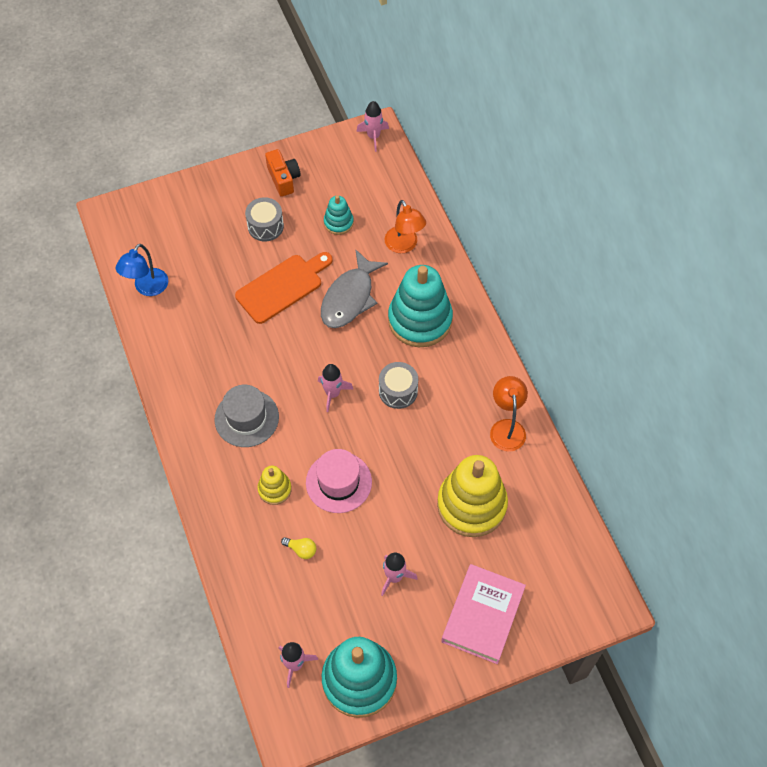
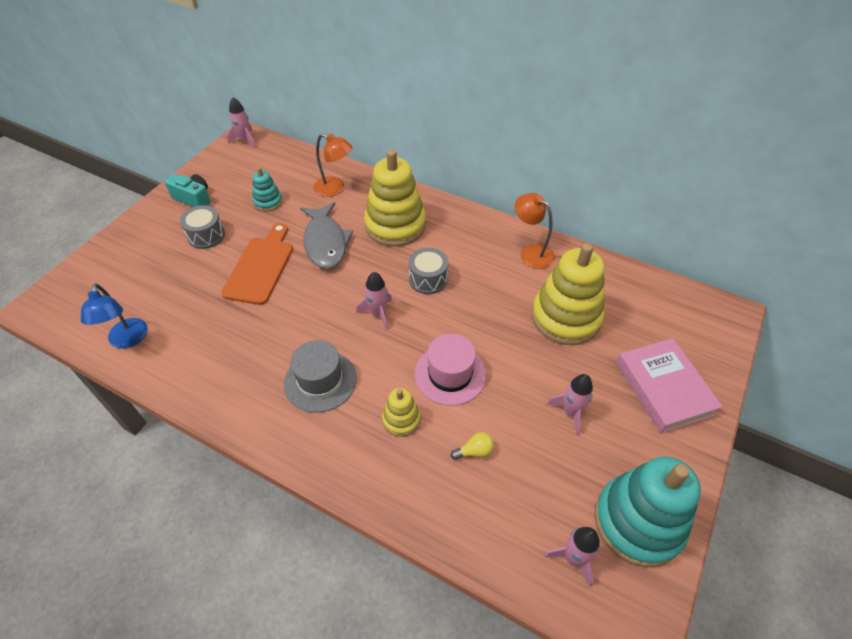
camera: 40 degrees left, 10 degrees down
(283, 179) = (193, 199): orange camera -> turquoise camera
(420, 320) = (395, 225): turquoise stacking toy -> yellow stacking toy

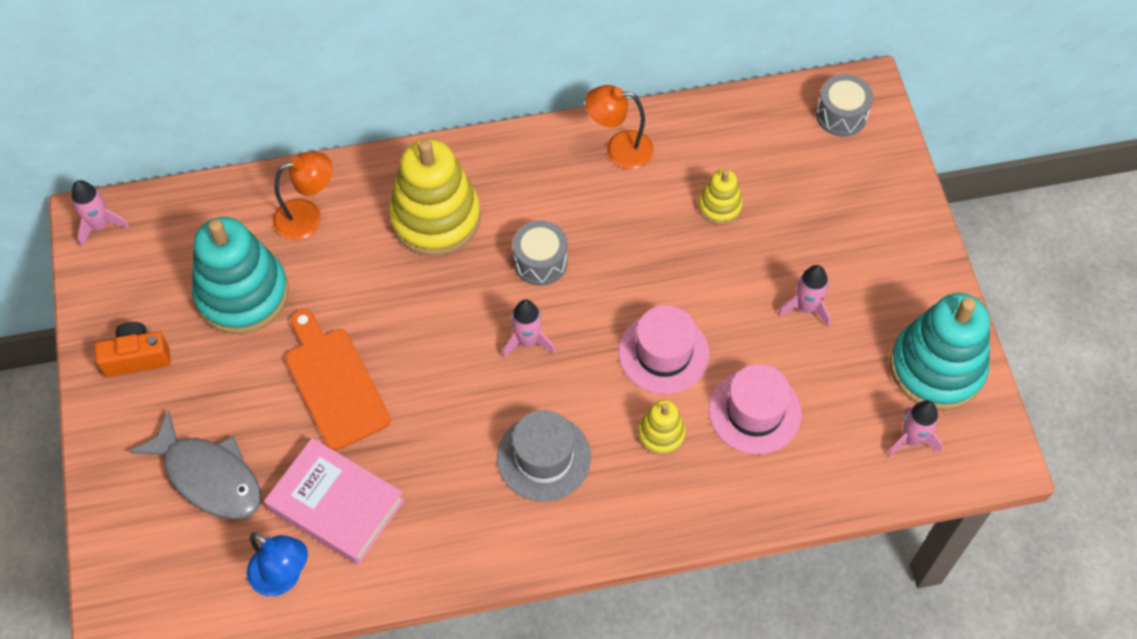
camera: 40 degrees left, 10 degrees up
(193, 199) = (137, 357): turquoise camera -> orange camera
(206, 236) = (218, 393): grey drum -> grey drum (841, 115)
(268, 202) = (242, 294): turquoise stacking toy -> turquoise stacking toy, size x2.06
(325, 242) = (376, 298): grey fish -> grey fish (209, 476)
(474, 451) = (754, 412): yellow light bulb -> pink hat
(565, 317) = (719, 206): yellow stacking toy -> yellow stacking toy, size x0.49
(663, 388) = (866, 221): pink book -> pink book (336, 505)

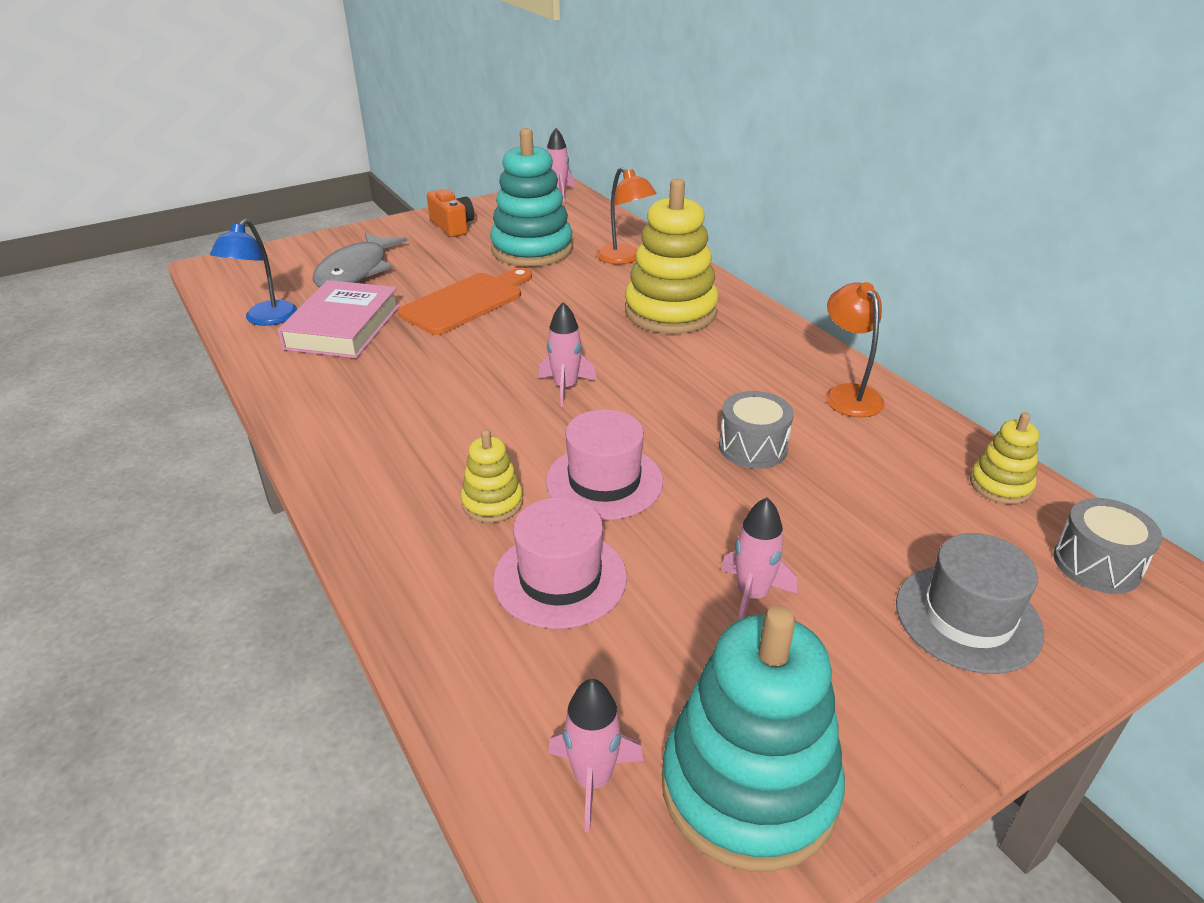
camera: 70 degrees right, 25 degrees down
(540, 262) = (665, 375): grey drum -> grey drum (753, 447)
(544, 457) = (430, 426): grey hat -> grey hat (968, 618)
(719, 206) = (842, 482): yellow stacking toy -> yellow stacking toy (1000, 485)

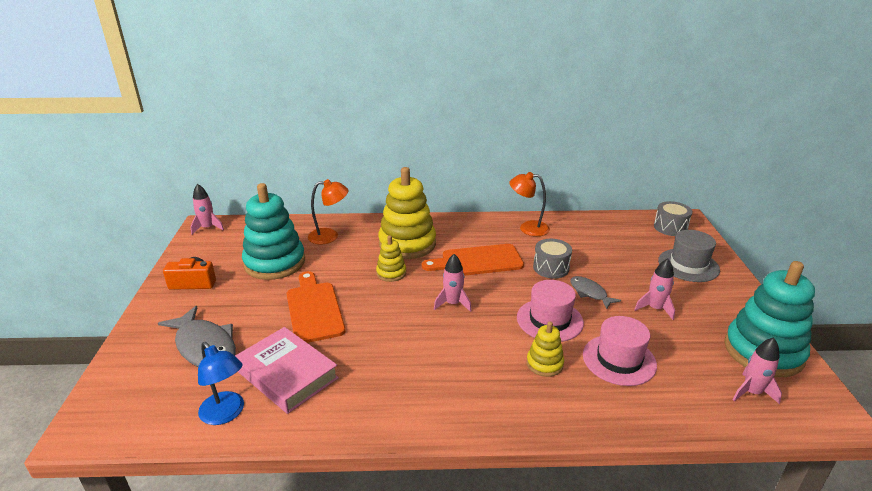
camera: 60 degrees left, 5 degrees down
(692, 377) = (477, 261): none -> orange cutting board
(721, 505) = (590, 293): none -> grey fish
(1000, 485) = (615, 224): yellow stacking toy -> yellow stacking toy (391, 273)

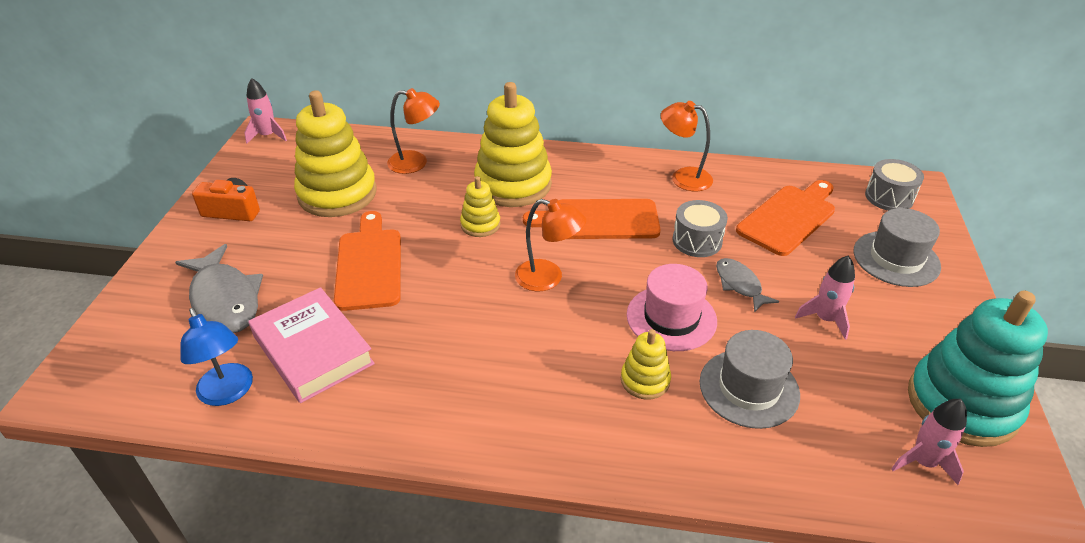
camera: 10 degrees right, 10 degrees up
(275, 263) = (337, 194): turquoise stacking toy -> yellow stacking toy
(453, 303) = (548, 278): pink rocket -> orange lamp
(608, 246) = (788, 217): none -> orange cutting board
(619, 360) = (749, 388): pink hat -> grey hat

